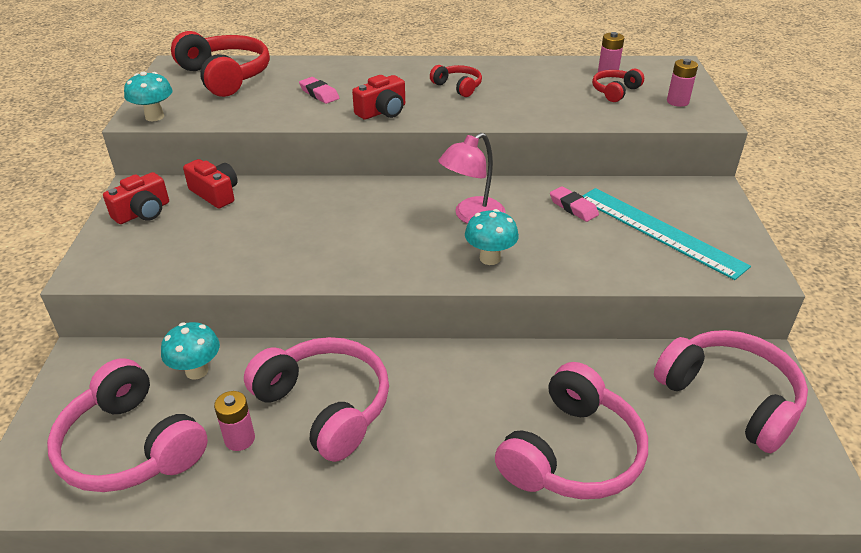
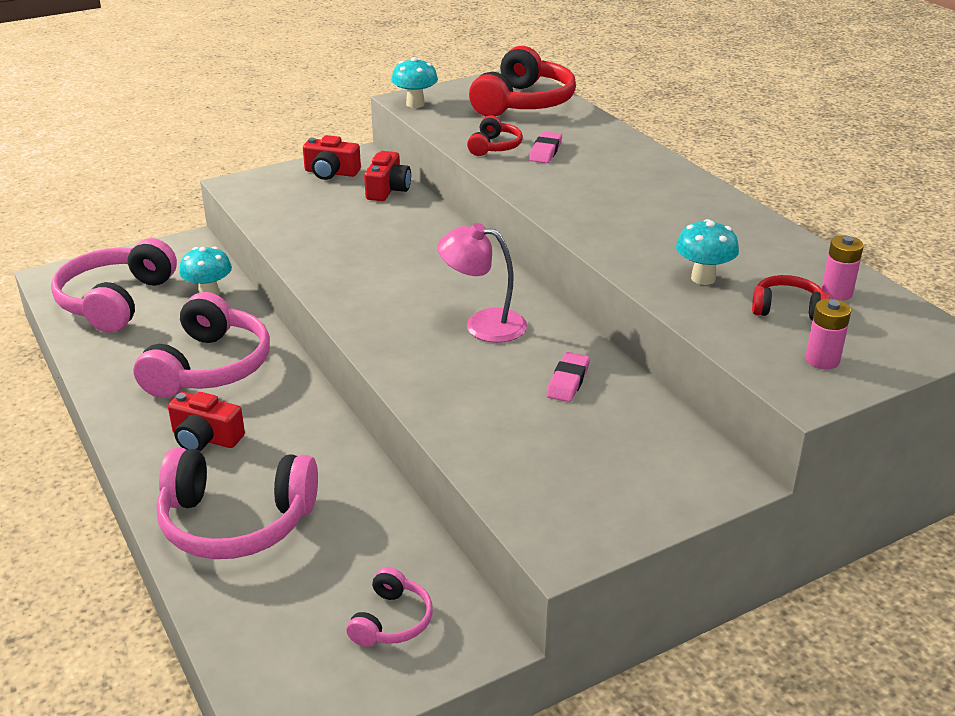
camera: 60 degrees right, 5 degrees down
(239, 439) = (149, 342): pink battery -> none
(382, 111) = (549, 191): red camera -> red camera (205, 438)
(458, 87) = (658, 212): red headphones -> red headphones (494, 147)
(490, 258) = (419, 355): turquoise mushroom -> turquoise mushroom (703, 278)
(659, 231) = (580, 453): turquoise ruler -> none
(730, 398) = (391, 621): pink headphones -> pink headphones, size x0.50

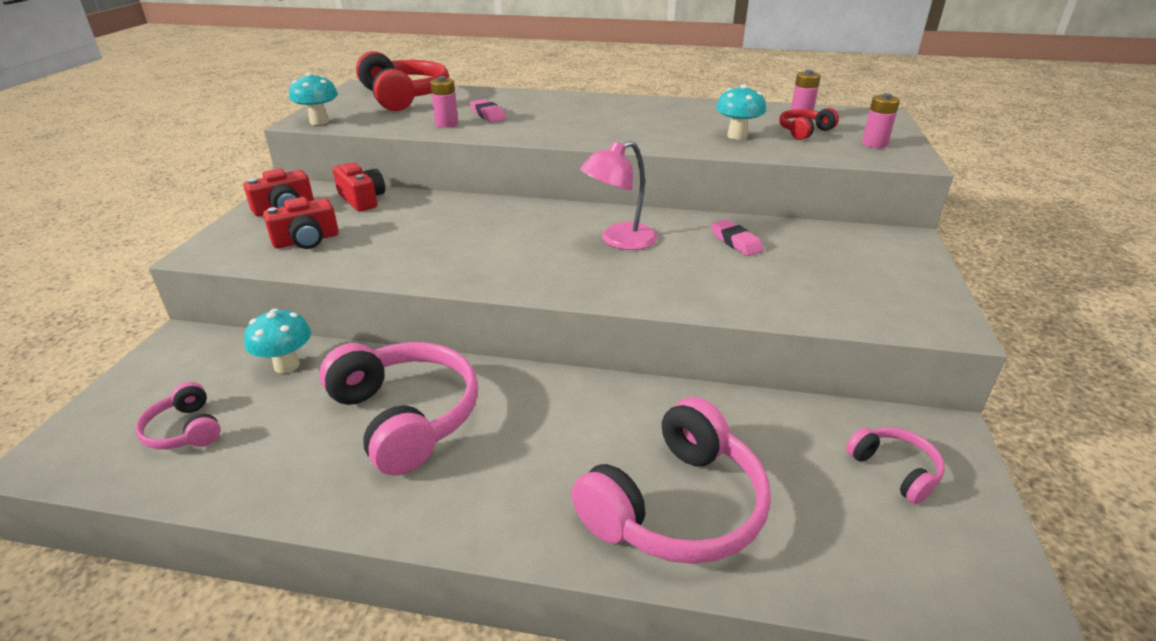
camera: 50 degrees left, 0 degrees up
(116, 301) = (185, 430): pink headphones -> pink headphones, size x0.50
(205, 438) = (519, 469): red camera -> red camera (306, 240)
(494, 147) = (446, 124): red headphones -> pink battery

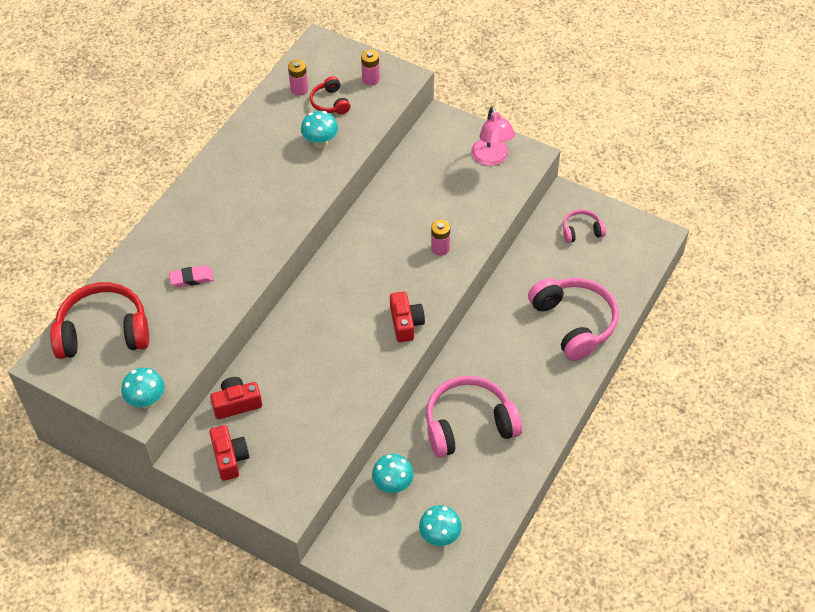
camera: 70 degrees left, 20 degrees up
(185, 430) = (440, 537): pink headphones -> turquoise mushroom
(306, 240) = (297, 443): red camera -> red camera (405, 323)
(446, 124) = (201, 310): pink battery -> pink battery (440, 248)
(619, 240) = (379, 262): pink lamp -> pink lamp (492, 158)
(736, 242) = (407, 202): pink eraser -> none

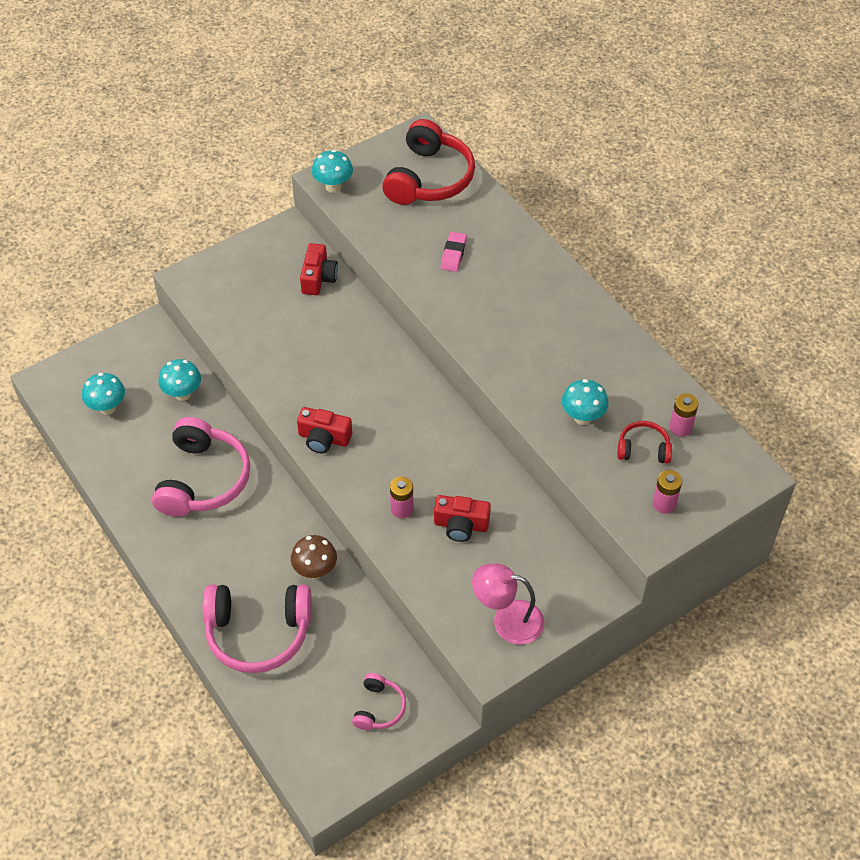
camera: 115 degrees right, 0 degrees up
(230, 458) = (265, 256): red camera -> red camera (461, 525)
(502, 312) = (315, 570): none -> brown mushroom

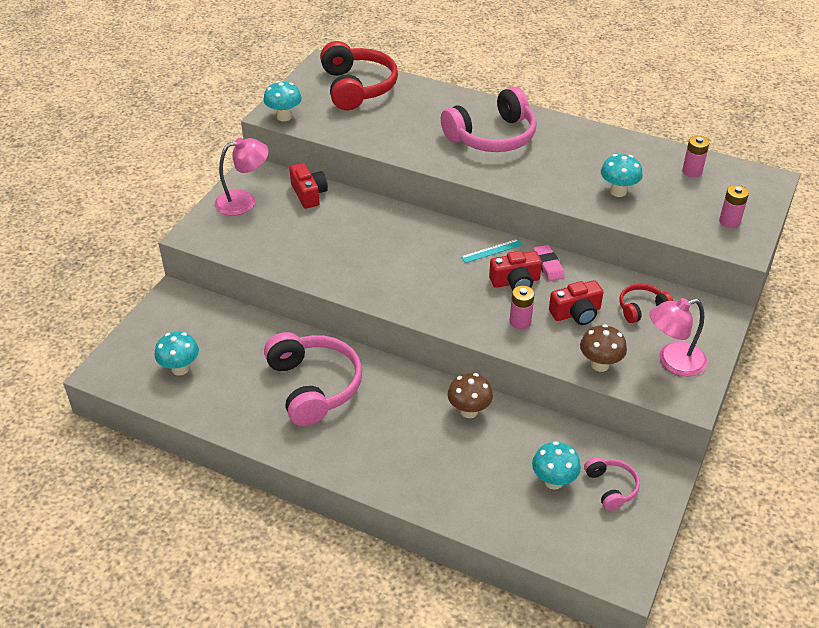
camera: 30 degrees left, 10 degrees down
(183, 394) = (242, 331): turquoise mushroom -> turquoise mushroom (553, 481)
(255, 260) = (244, 201): none -> pink lamp
(258, 632) = (461, 480): pink headphones -> pink headphones (492, 136)
(324, 438) = (412, 299): red camera -> red camera (515, 282)
(437, 420) = (491, 251): none -> turquoise ruler
(437, 589) = (600, 365): none -> brown mushroom
(453, 254) = (421, 127): pink eraser -> pink eraser (548, 265)
(643, 449) = (680, 194): red headphones -> red headphones (642, 308)

